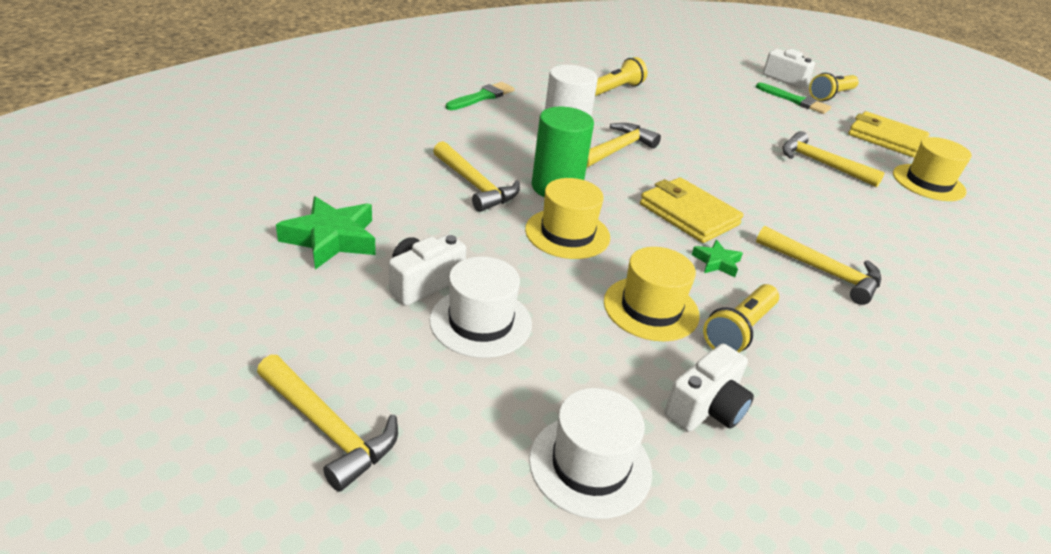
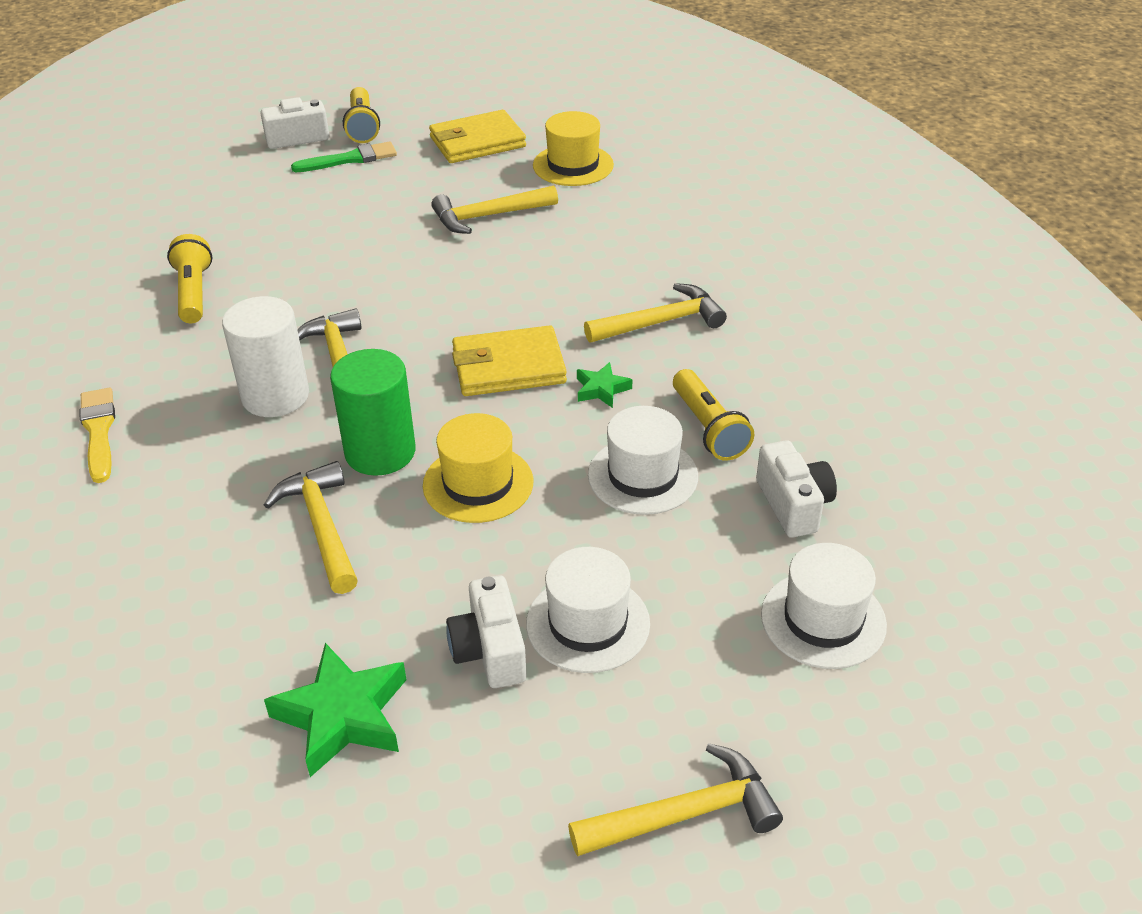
camera: 55 degrees left, 5 degrees up
(475, 185) = (321, 527): yellow hammer -> yellow hammer turned 105 degrees counterclockwise
(482, 97) = (99, 431): green brush -> yellow brush
(651, 308) = (643, 476): yellow hat -> white hat

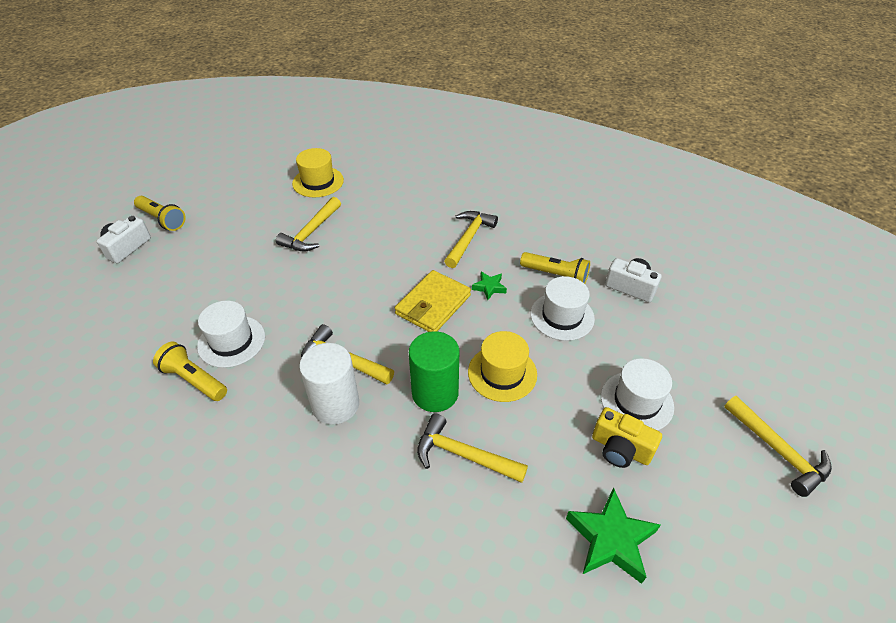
camera: 45 degrees left, 5 degrees up
(99, 431) = (256, 506): yellow brush -> none
(350, 159) = (182, 243): green brush -> none
(477, 142) = (247, 195): yellow wallet -> none
(490, 650) = (620, 448): white camera -> yellow camera
(685, 814) = (778, 451): yellow hammer -> yellow hammer turned 120 degrees clockwise
(823, 619) = (705, 328): white hat -> white hat (231, 341)

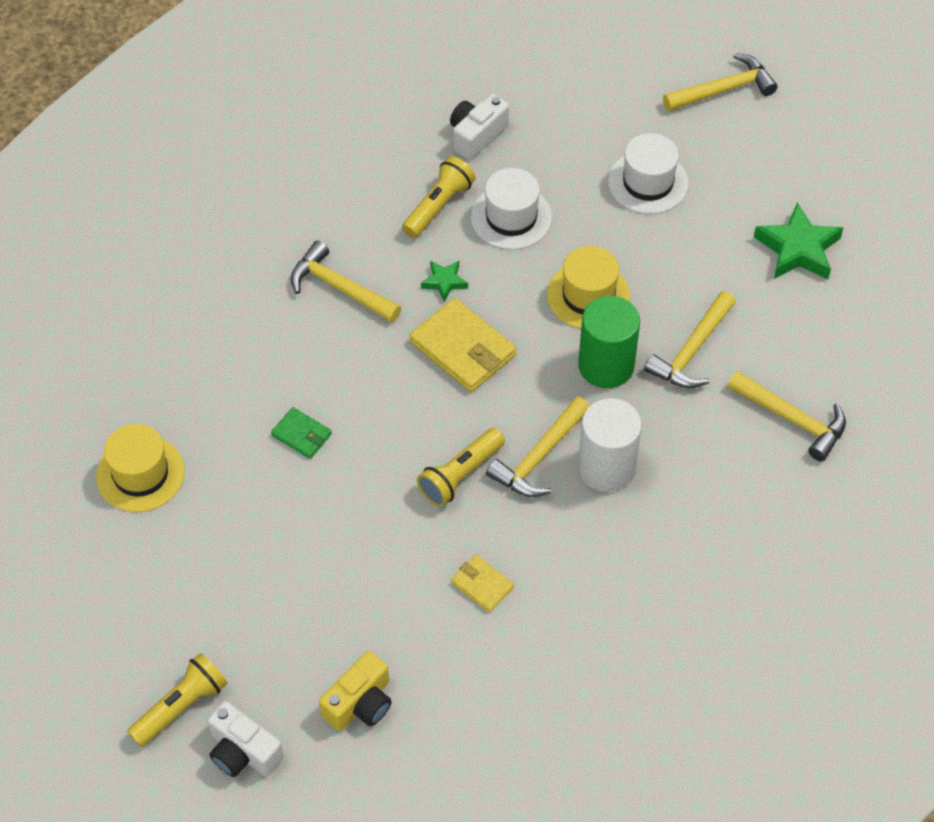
camera: 80 degrees left, 10 degrees up
(194, 379) = (541, 625): yellow flashlight -> yellow flashlight (460, 475)
(231, 341) = (482, 585): white hat -> yellow wallet
(311, 232) = (273, 486): yellow hammer -> yellow hammer (792, 419)
(350, 238) = (301, 435): none -> green wallet
(620, 448) = (703, 213): yellow camera -> yellow camera (360, 703)

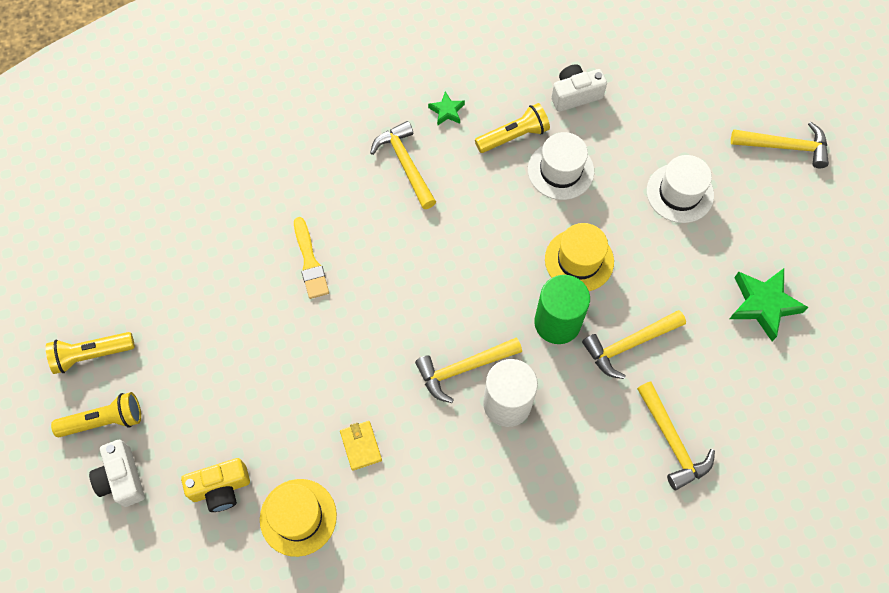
camera: 30 degrees right, 10 degrees up
(140, 474) = (187, 233): yellow hat -> yellow hat (298, 517)
(301, 435) = (310, 262): green wallet -> yellow brush
(444, 282) = (481, 197): green star -> green star (447, 111)
(460, 475) = (399, 352): yellow flashlight -> yellow flashlight (91, 354)
(463, 348) = (462, 255): yellow wallet -> none

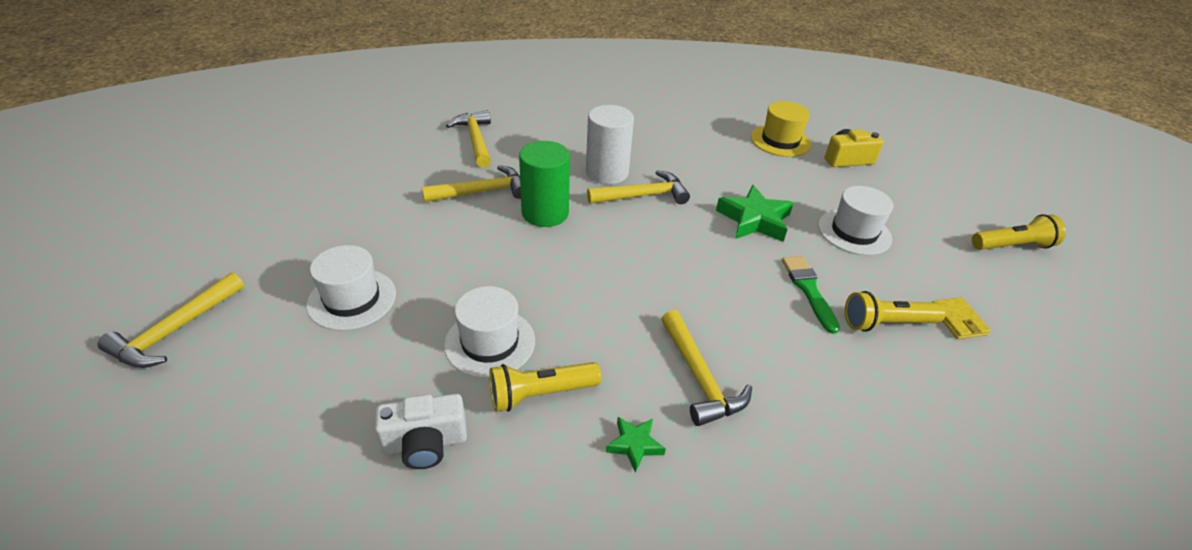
camera: 175 degrees left, 25 degrees down
(104, 421) = (968, 203): yellow flashlight -> yellow flashlight (886, 323)
(122, 478) = (932, 172): white camera -> none
(248, 348) = (854, 232): none -> white hat
(310, 262) = (808, 290): yellow brush -> green brush
(361, 446) = (735, 166): yellow wallet -> yellow wallet (958, 320)
(579, 260) = (504, 254): yellow hat -> none
(763, 304) = (334, 201): green star -> green star (754, 220)
(785, 146) = (175, 331): yellow hammer -> yellow hammer turned 75 degrees counterclockwise

